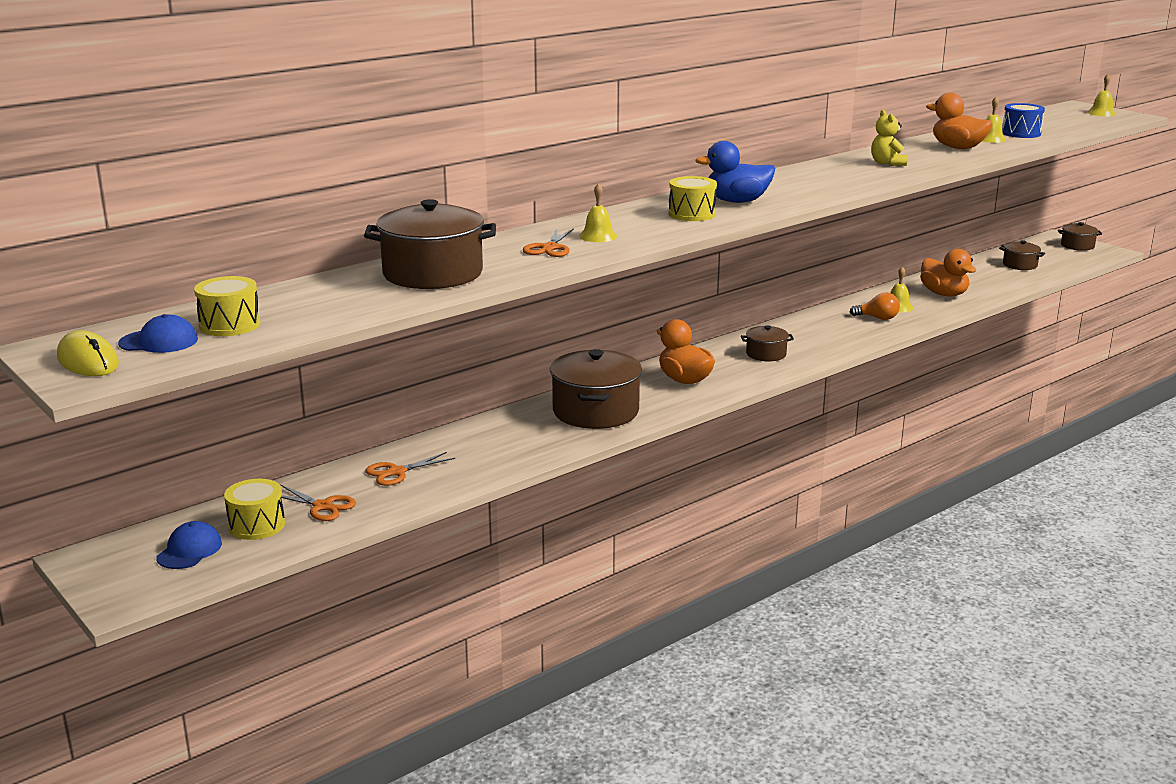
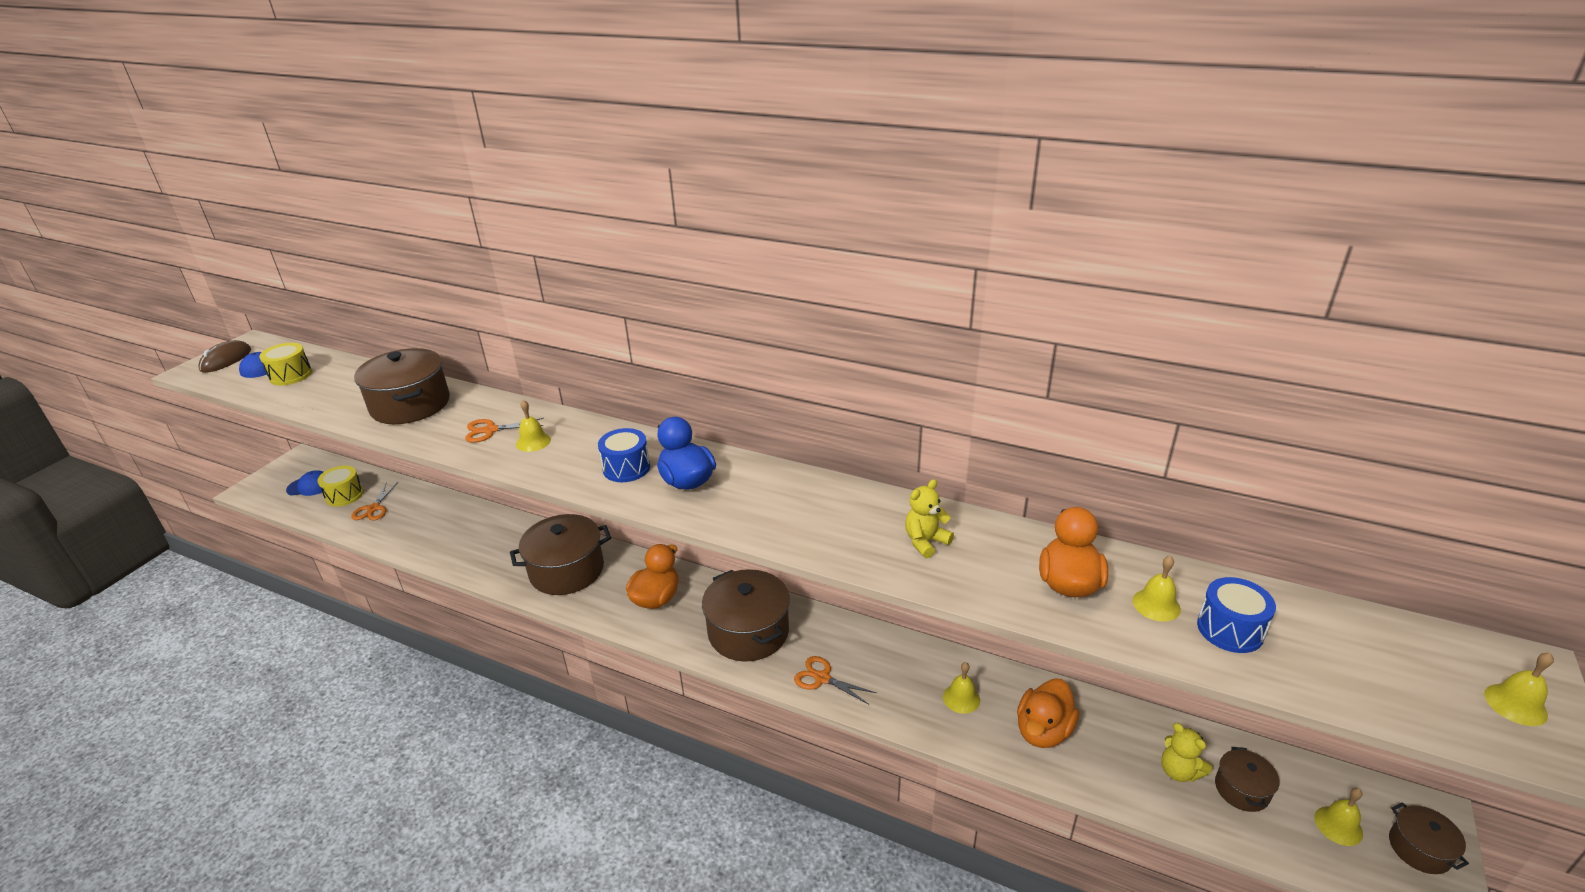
camera: 65 degrees right, 10 degrees up
(88, 361) = (226, 360): yellow mouse -> brown mouse
(397, 472) = (430, 518): orange scissors -> orange scissors (822, 678)
(692, 214) = (626, 468): yellow drum -> blue drum
(766, 354) = (748, 632): brown pot -> brown pot, size x1.96
(877, 318) = (910, 689): orange light bulb -> none
(998, 273) = (1179, 771): none -> yellow teddy bear
(1055, 255) = (1338, 825): none -> yellow bell

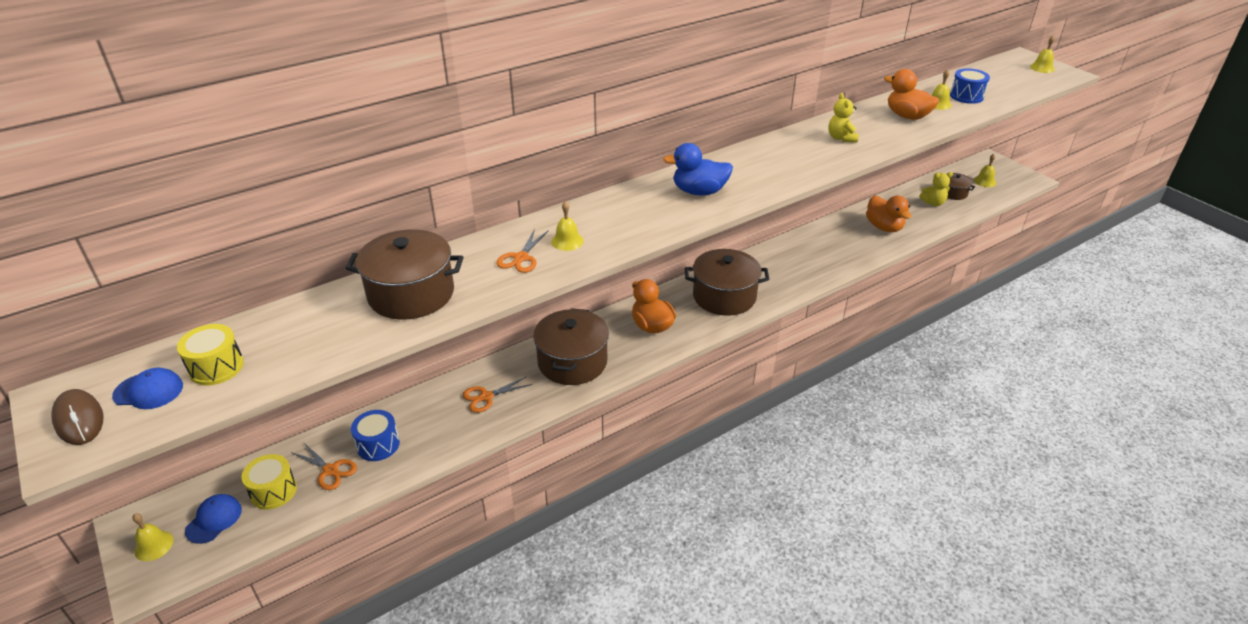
camera: 60 degrees left, 5 degrees up
(626, 468) = (656, 210): blue drum -> blue drum (378, 445)
(822, 678) = (790, 282): orange scissors -> orange scissors (486, 397)
(961, 698) = (843, 242): yellow bell -> yellow bell (154, 545)
(1419, 849) = (1005, 171): brown pot -> none

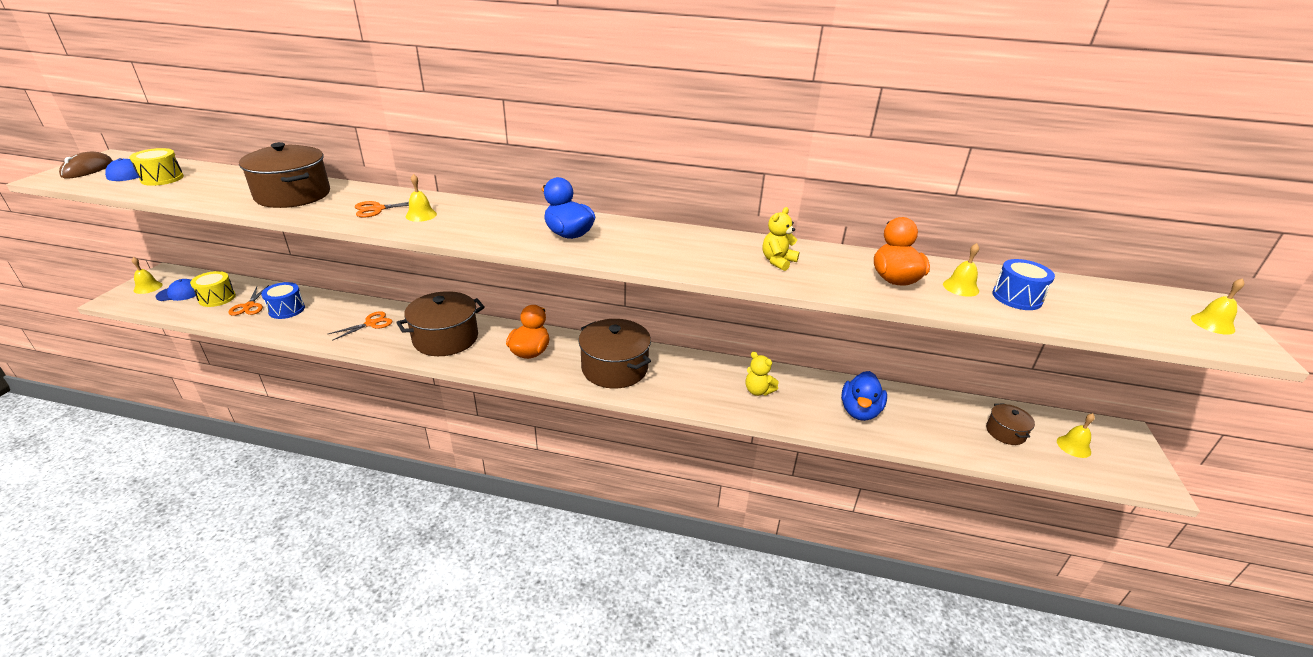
camera: 45 degrees right, 5 degrees down
(486, 397) = (371, 324): orange scissors -> orange scissors turned 120 degrees clockwise
(884, 227) = (859, 411): orange duck -> blue duck
(933, 203) = (960, 426): yellow teddy bear -> yellow teddy bear (758, 391)

